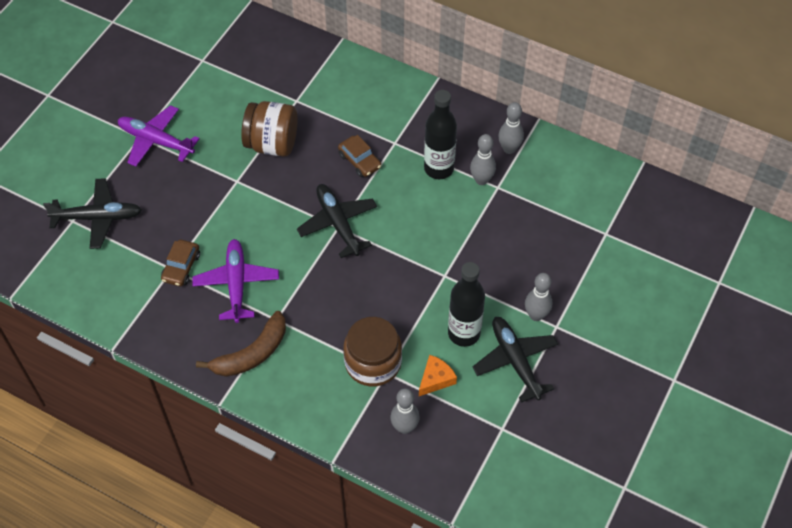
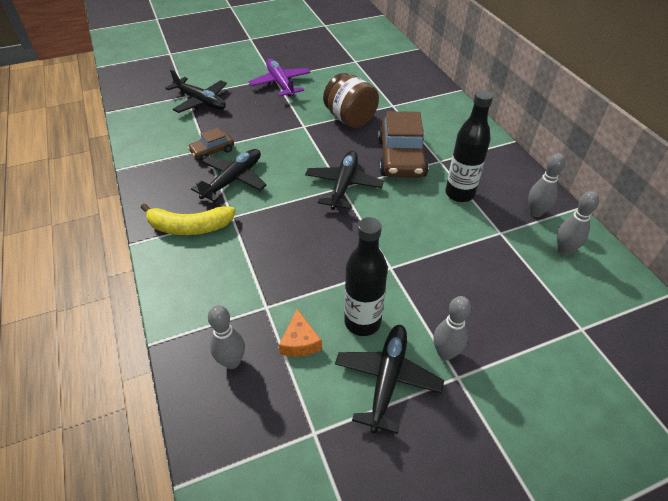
camera: 40 degrees right, 10 degrees down
(236, 284) = (233, 180): purple plane -> black plane
(252, 353) = (190, 227): brown banana -> yellow banana
(359, 161) = (401, 158): brown car -> brown car, size x1.93
(373, 362) = (264, 292): brown jar -> none
(435, 379) = (300, 342): orange cheese -> orange cheese turned 90 degrees clockwise
(481, 180) = (490, 220): grey bowling pin -> grey bowling pin (564, 250)

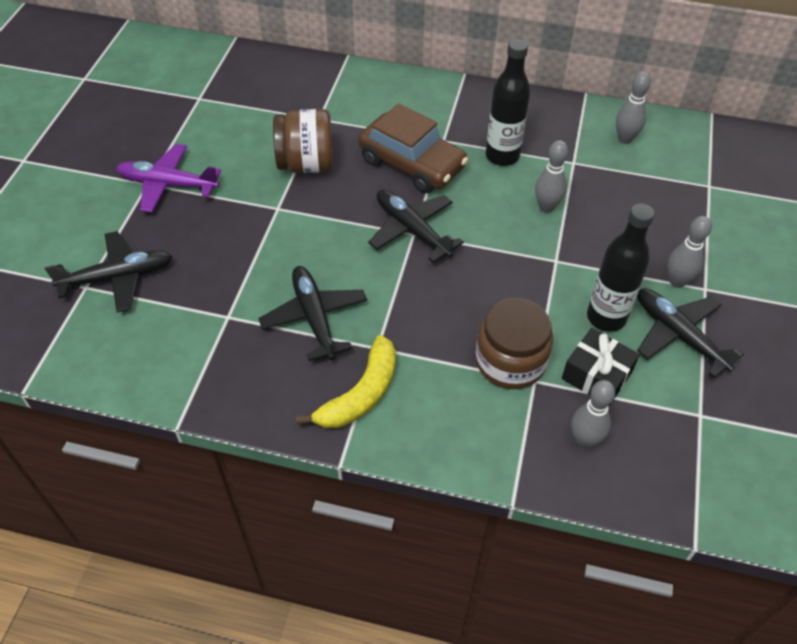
camera: 55 degrees left, 5 degrees up
(212, 151) = (239, 312): brown car -> none
(273, 285) = (510, 361): none -> brown jar
(300, 342) = (596, 375): orange cheese -> black gift
(535, 212) = (568, 125): grey bowling pin -> grey bowling pin (546, 207)

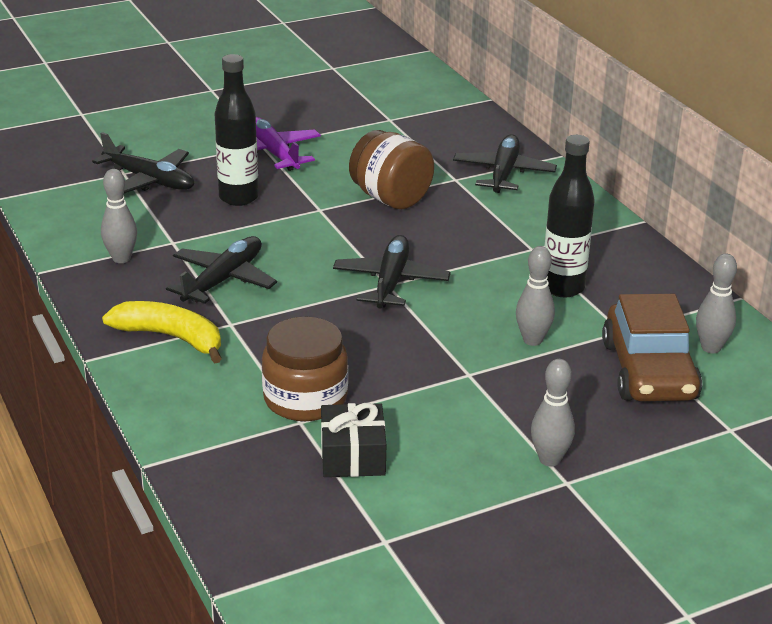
camera: 50 degrees right, 20 degrees down
(361, 394) = (171, 337): yellow banana -> yellow banana turned 150 degrees counterclockwise
(412, 164) = (473, 246): brown car -> brown car (649, 371)
(584, 440) = (264, 478): grey bowling pin -> grey bowling pin (121, 258)
(606, 317) = (435, 433): black bottle -> black bottle (238, 198)
(679, 335) = (474, 488): black plane -> black plane (503, 173)

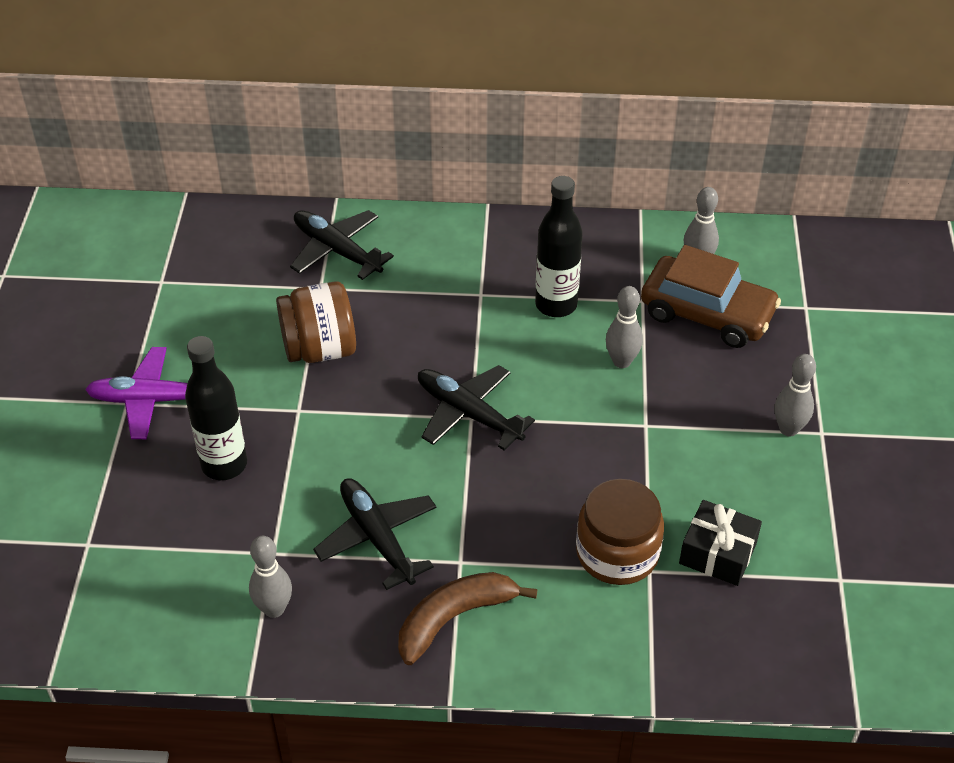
camera: 60 degrees left, 15 degrees up
(149, 180) = (123, 527): black plane -> none
(171, 337) = (454, 618): yellow banana -> brown banana

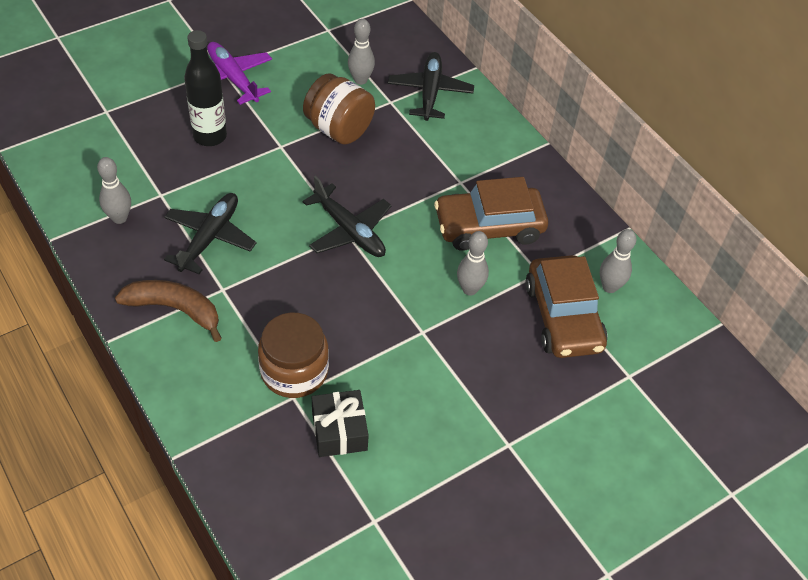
camera: 50 degrees right, 5 degrees up
(469, 414) = (349, 230): black plane -> black plane turned 135 degrees clockwise
(556, 305) = (489, 226): black bottle -> brown car
(788, 429) = (493, 421): grey bowling pin -> grey bowling pin (360, 80)

